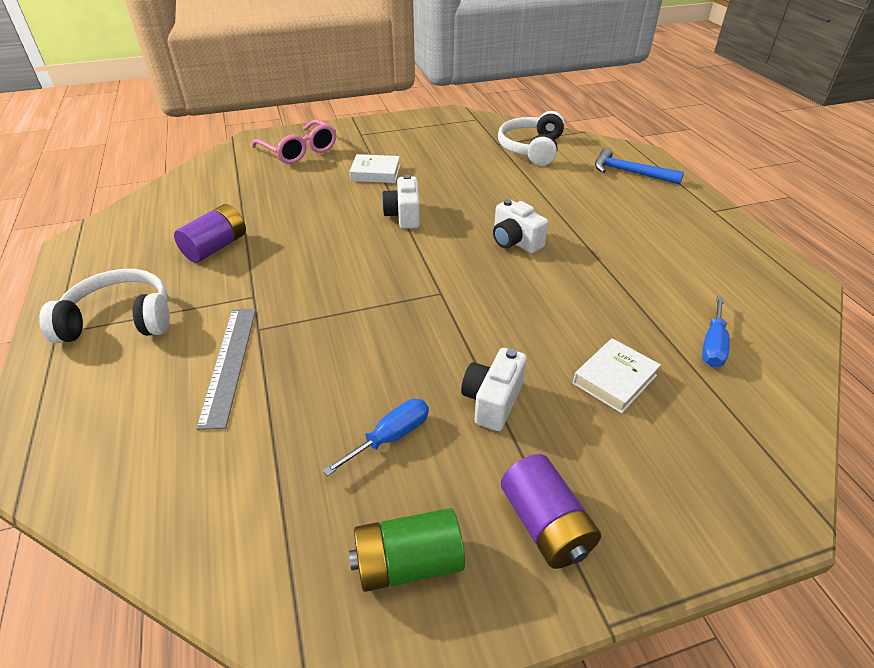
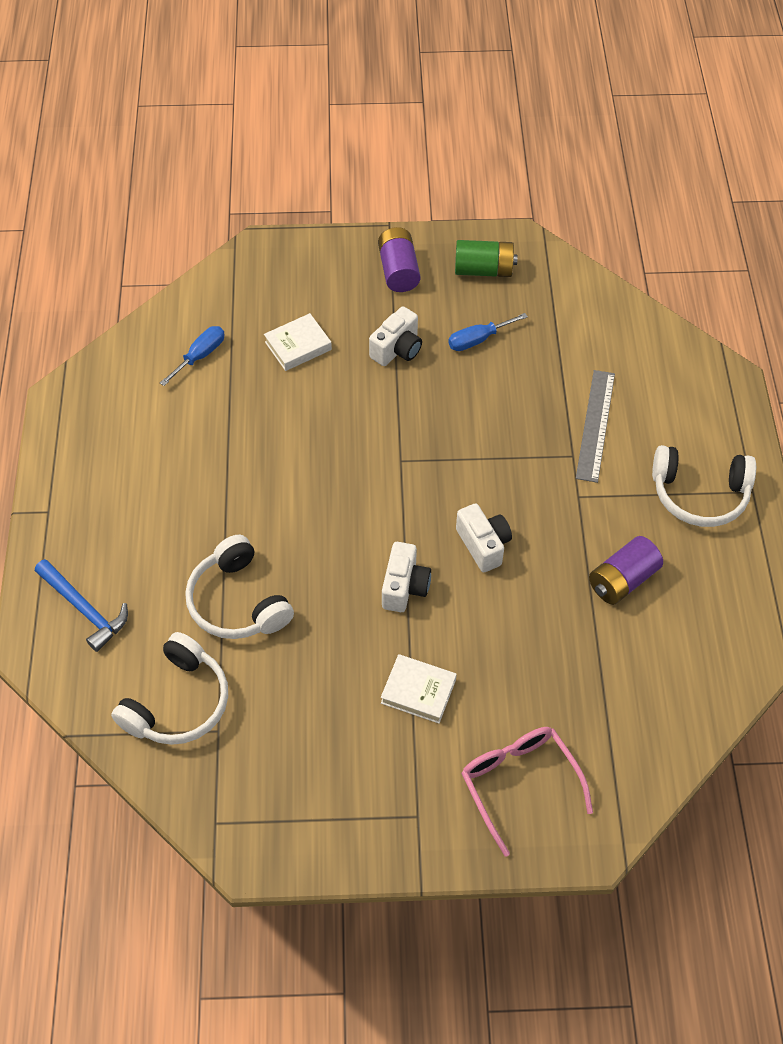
camera: 165 degrees left, 15 degrees up
(515, 242) = (298, 513): white camera -> white camera (483, 545)
(527, 190) = (238, 601): none -> white headphones

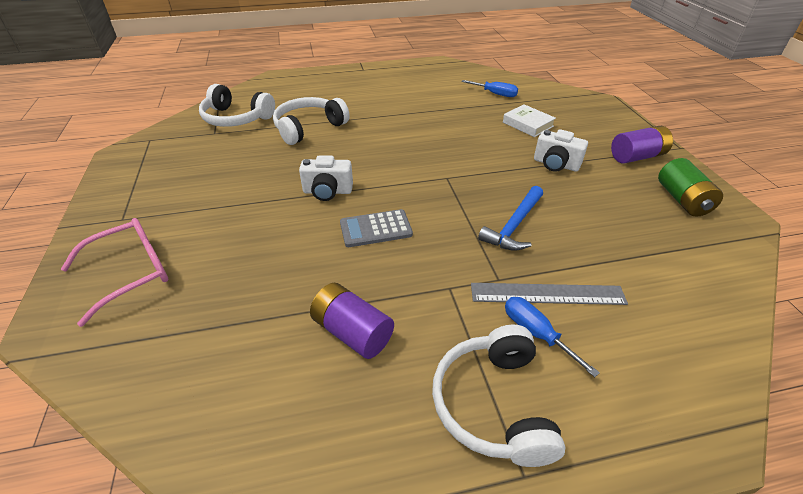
camera: 80 degrees right, 15 degrees down
(84, 609) = (300, 86): blue hammer -> blue hammer (514, 226)
(418, 691) = (232, 208): white book -> none
(478, 340) = (598, 204): blue screwdriver -> blue screwdriver (536, 333)
(483, 545) = (375, 229): white camera -> grey calculator

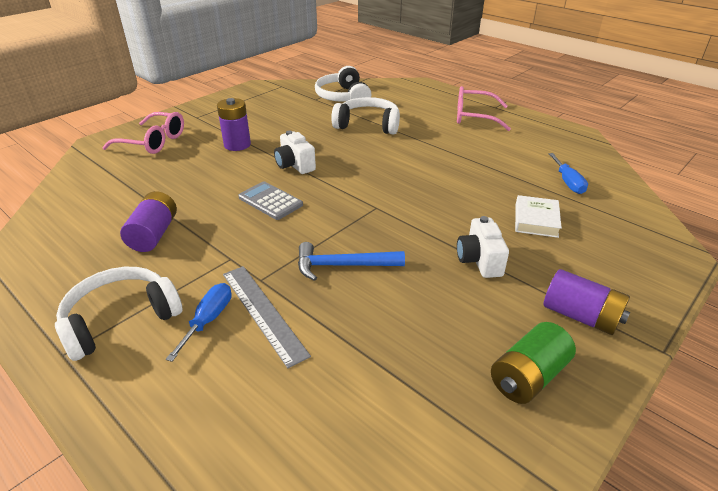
camera: 55 degrees right, 5 degrees down
(236, 212) = (237, 145): none -> purple battery
(365, 82) = (474, 117): none -> pink glasses

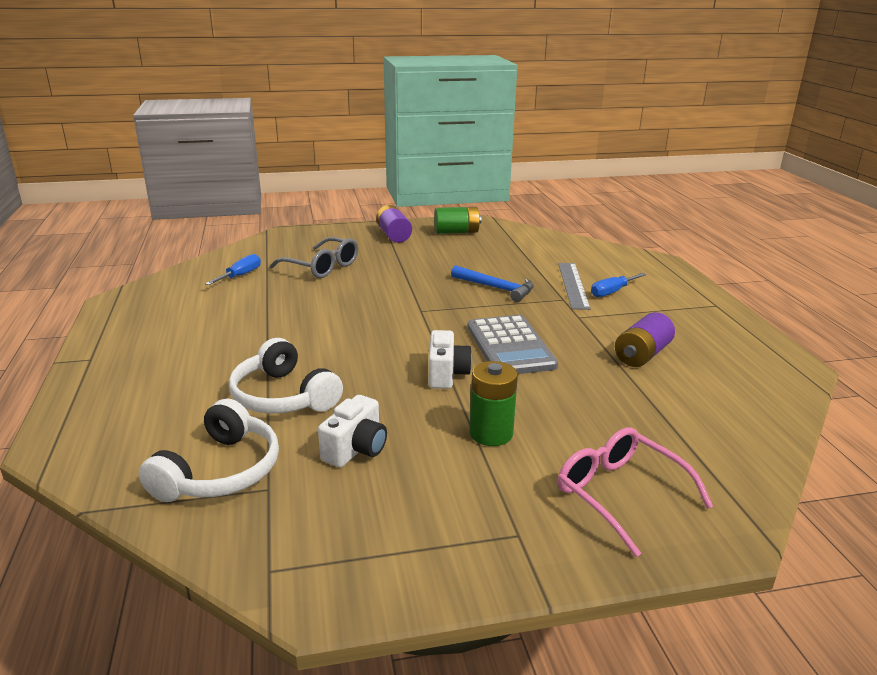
camera: 145 degrees left, 10 degrees down
(121, 320) = (675, 309): white headphones -> none
(237, 145) = (491, 433): purple battery -> green battery
(270, 201) = (510, 346): grey calculator -> grey calculator, size x1.54
(474, 117) = (147, 356): pink glasses -> none
(479, 260) = (402, 264): white camera -> white camera (356, 449)
(536, 220) = (322, 267): white book -> grey glasses

